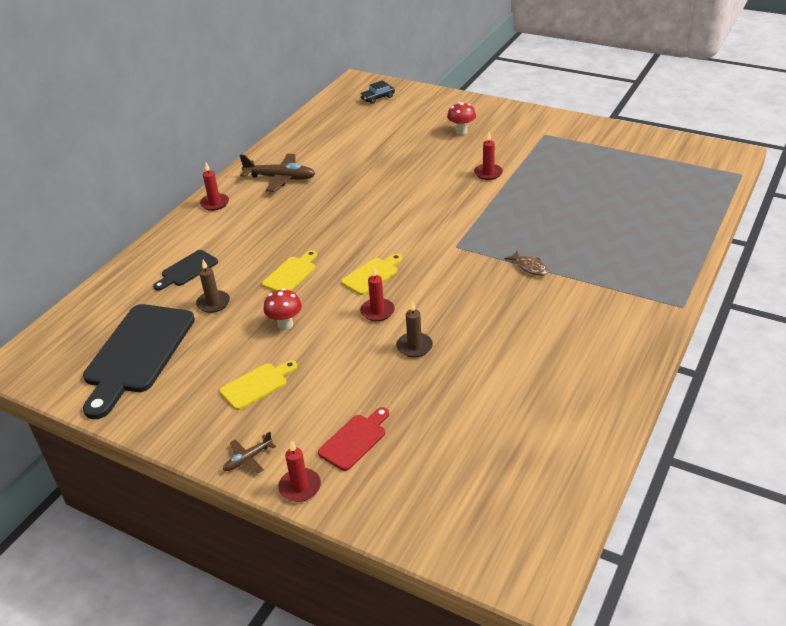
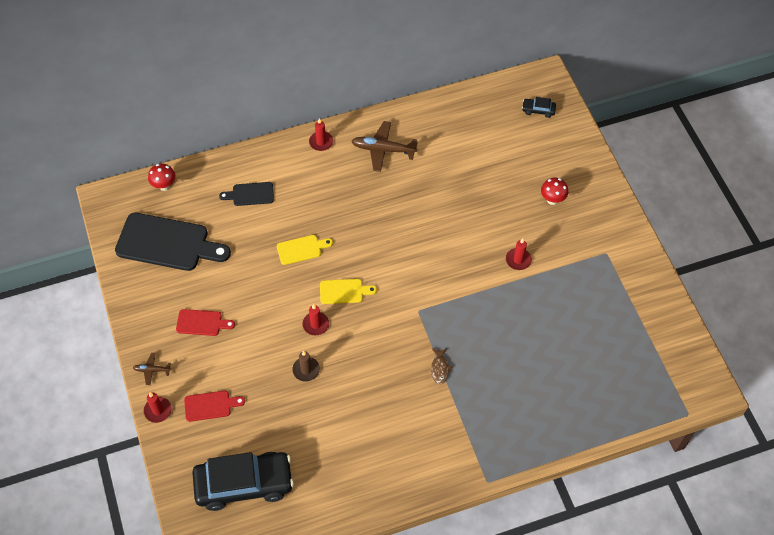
camera: 40 degrees right, 20 degrees up
(137, 353) = (167, 243): black cutting board -> black cutting board turned 135 degrees counterclockwise
(213, 303) = (238, 237): brown candle -> none
(257, 385) = (202, 323): yellow cutting board -> red cutting board
(280, 178) = (383, 150): brown plane -> brown plane turned 135 degrees clockwise
(285, 324) = (258, 289): red mushroom -> red mushroom (164, 186)
(480, 474) = (244, 484): none -> black car

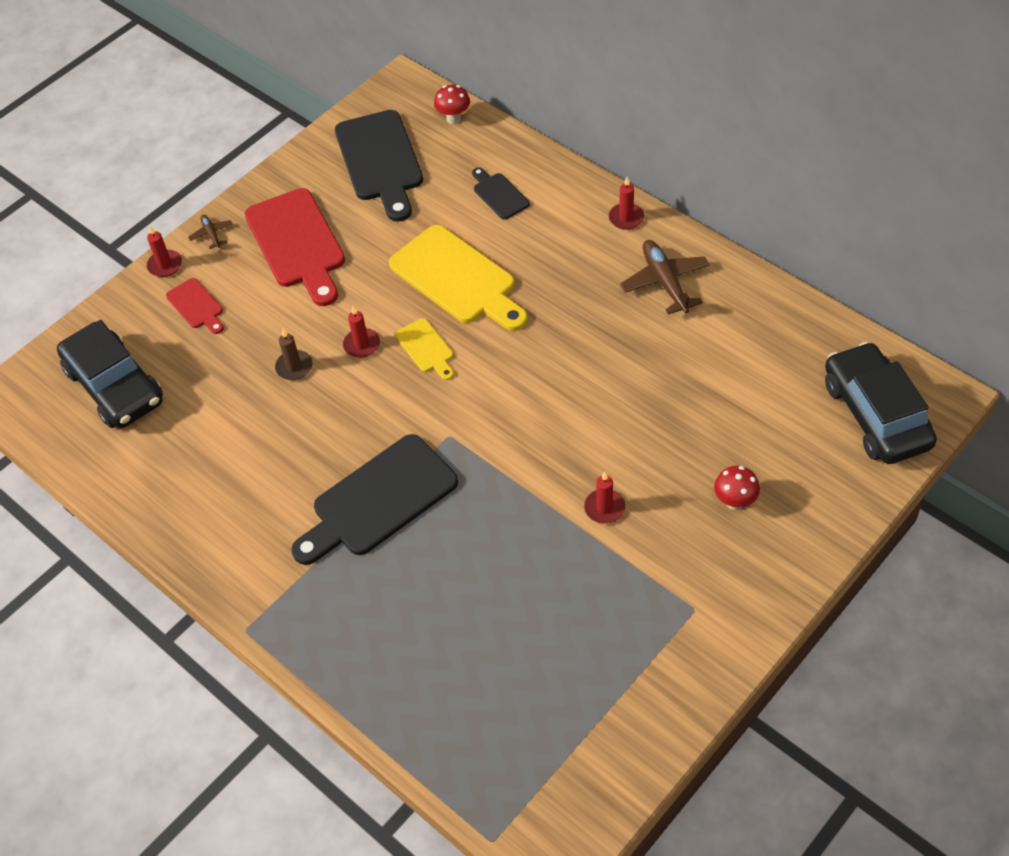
camera: 65 degrees right, 5 degrees down
(202, 323) = (297, 243): red cutting board -> red cutting board, size x2.04
(301, 249) = (457, 279): yellow cutting board -> yellow cutting board, size x2.04
(440, 368) = (379, 500): brown fish -> black cutting board
(538, 110) = (875, 414): black car -> black car, size x2.43

